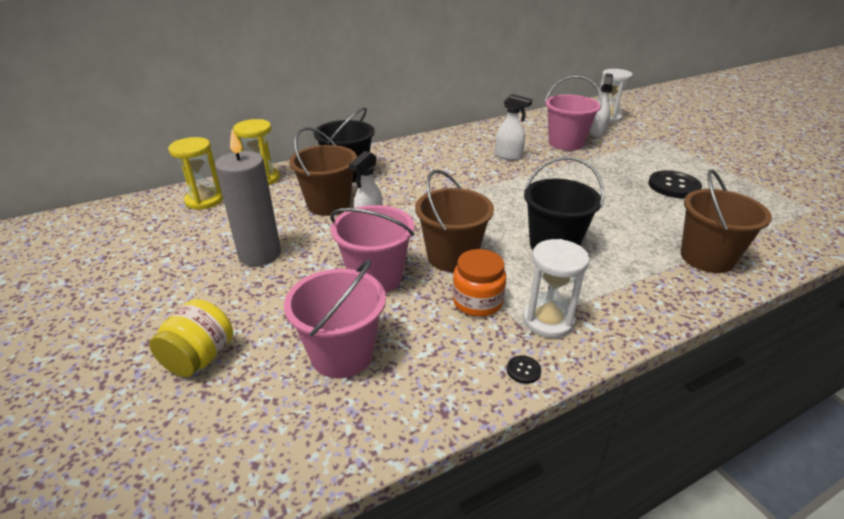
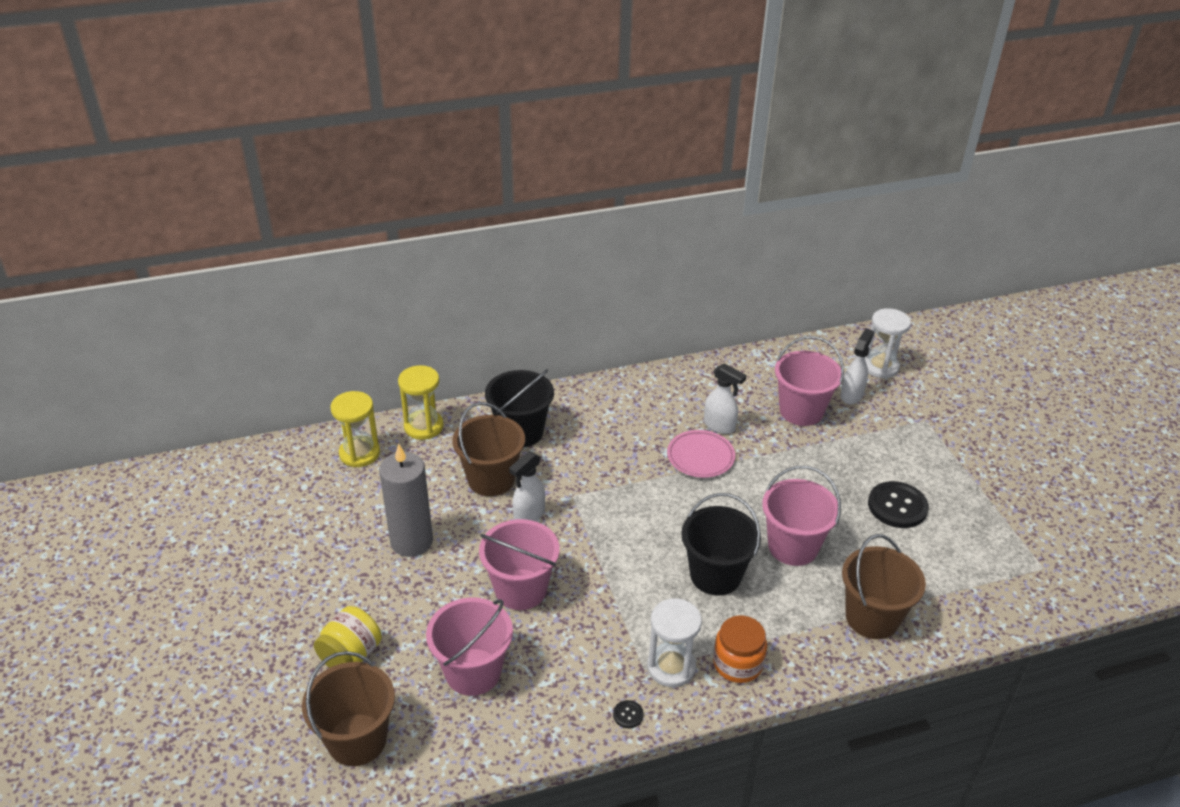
camera: 10 degrees right, 5 degrees up
(452, 257) = (603, 574): brown bucket -> brown bucket (357, 739)
(477, 301) = (611, 634): orange jar -> orange jar (737, 663)
(502, 174) = (700, 457): none -> pink plate
(608, 219) = (793, 546): none -> pink bucket

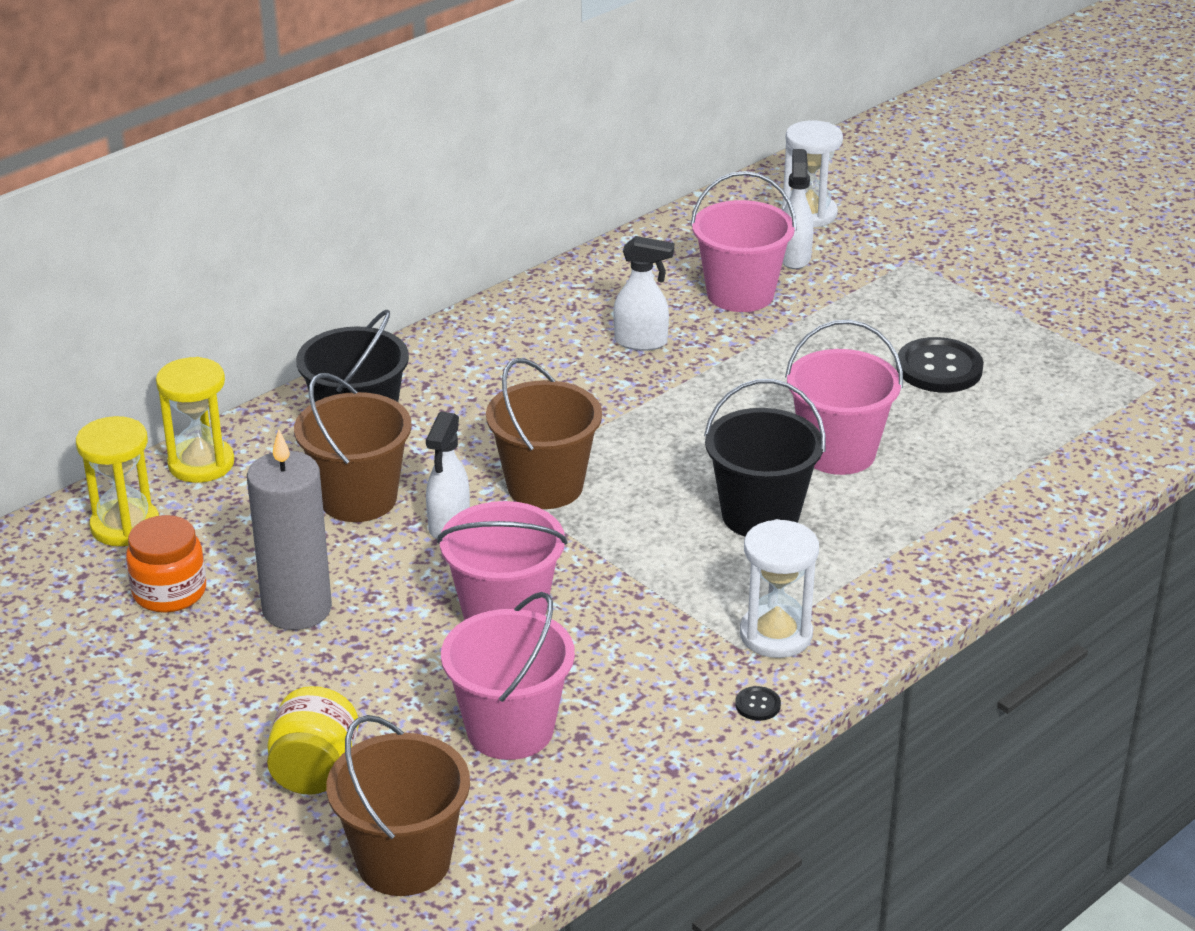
camera: 25 degrees left, 5 degrees down
(700, 457) = (641, 386): pink plate -> none
(737, 663) = (858, 602): orange jar -> orange jar (169, 592)
(872, 617) = (990, 499): brown bucket -> brown bucket (545, 486)

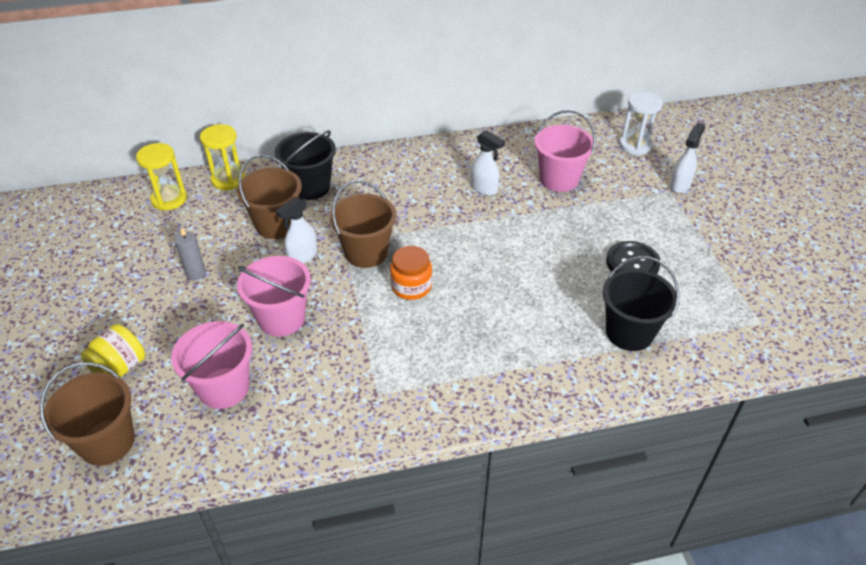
camera: 30 degrees right, 10 degrees up
(169, 592) = (154, 241): orange jar -> orange jar (411, 286)
(297, 609) = (196, 273): grey candle -> grey candle, size x0.53
(757, 705) = (354, 434): black button -> none
(760, 515) = (457, 315): black bucket -> black bucket (629, 332)
(775, 635) = (402, 393): white hourglass -> none
(794, 257) = (606, 168): white spray bottle -> white spray bottle (680, 185)
(838, 452) = (532, 293): pink bucket -> none

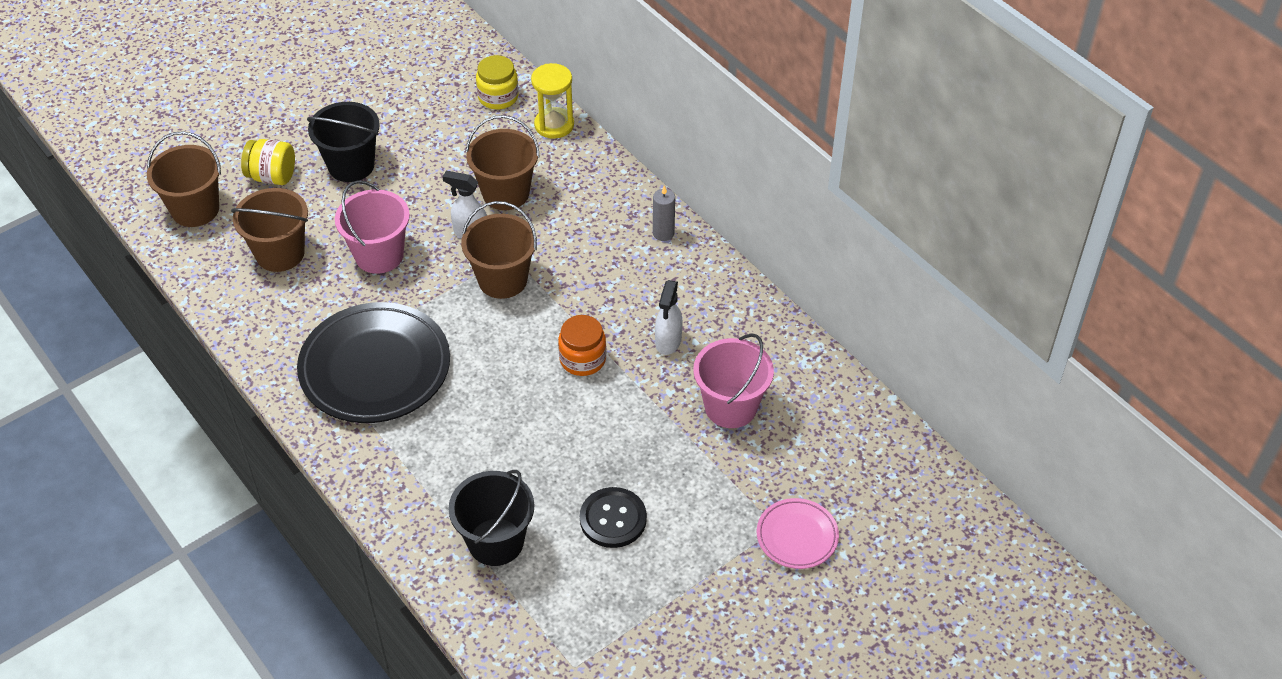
camera: 65 degrees right, 5 degrees up
(169, 199) = (498, 97): yellow hourglass -> yellow jar
(196, 273) = (406, 168): grey candle -> grey candle (663, 233)
(223, 388) = (280, 253): pink bucket -> brown bucket
(310, 187) = (580, 193): black bucket -> black bucket (351, 165)
(409, 357) = (375, 368): none -> black plate
(411, 286) = (472, 335): orange jar -> orange jar (582, 359)
(635, 145) = (856, 468): white hourglass -> none
(680, 185) = (797, 536): white spray bottle -> pink plate

